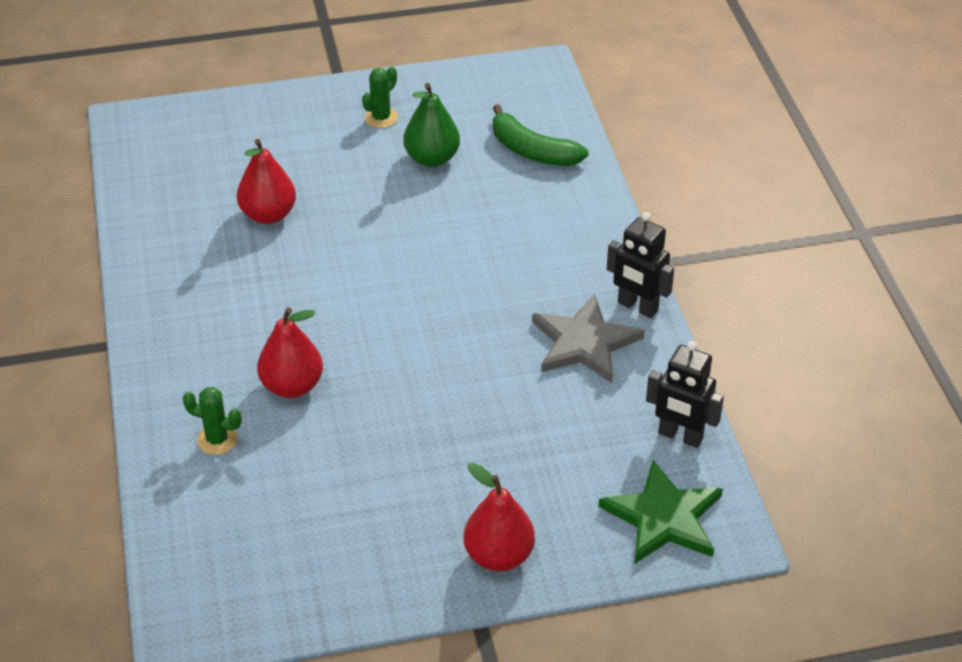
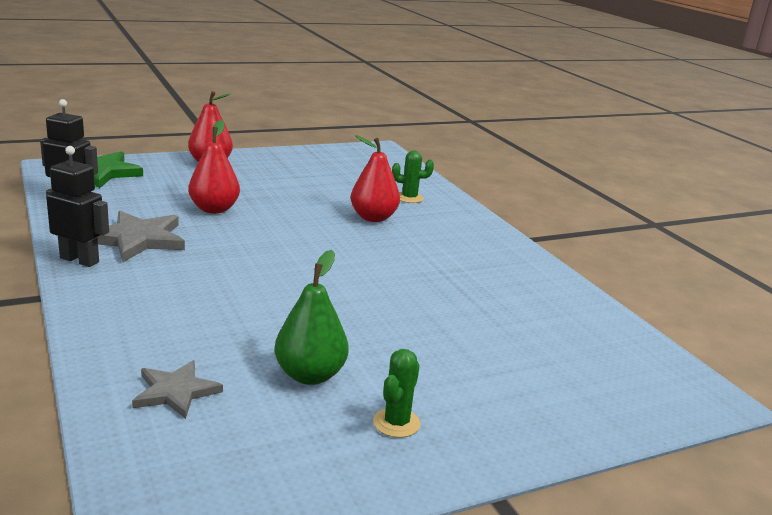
camera: 165 degrees right, 20 degrees down
(268, 215) = (467, 314): red pear -> red pear (214, 209)
(532, 151) = (175, 391): green banana -> grey star

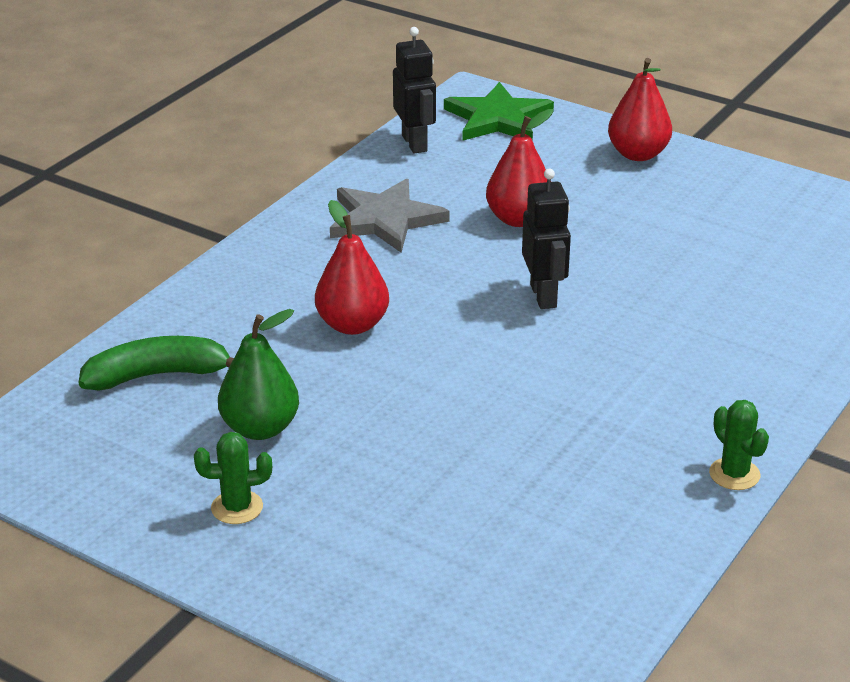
camera: 60 degrees right, 10 degrees up
(80, 260) = (304, 217): black robot -> black robot (544, 296)
(175, 391) = (157, 375): grey star -> green banana
(373, 218) = (667, 317): red pear -> red pear (352, 325)
(409, 198) = (777, 315): green cactus -> green cactus (734, 474)

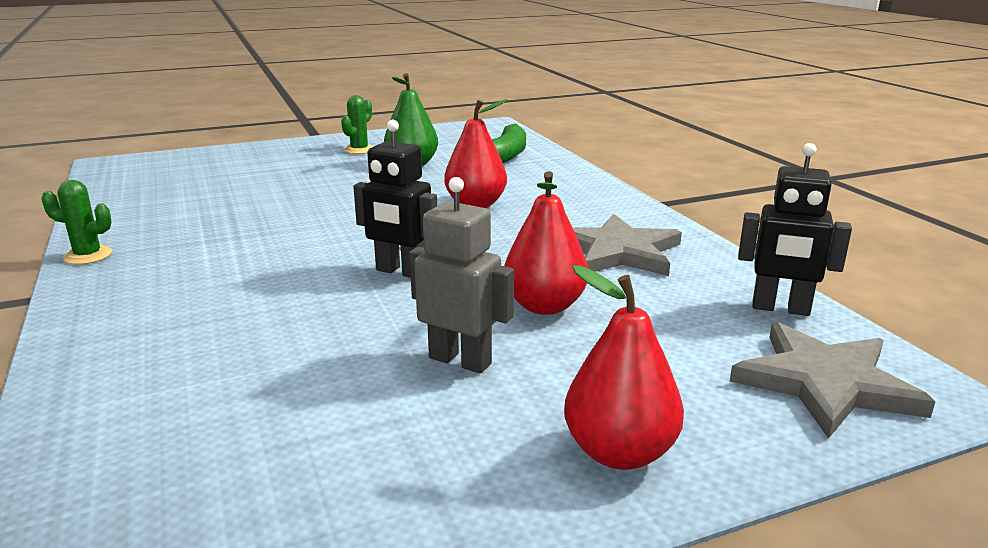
camera: 125 degrees right, 10 degrees down
(498, 118) = (825, 383): green star -> grey star
(624, 222) = (460, 360): none -> grey robot

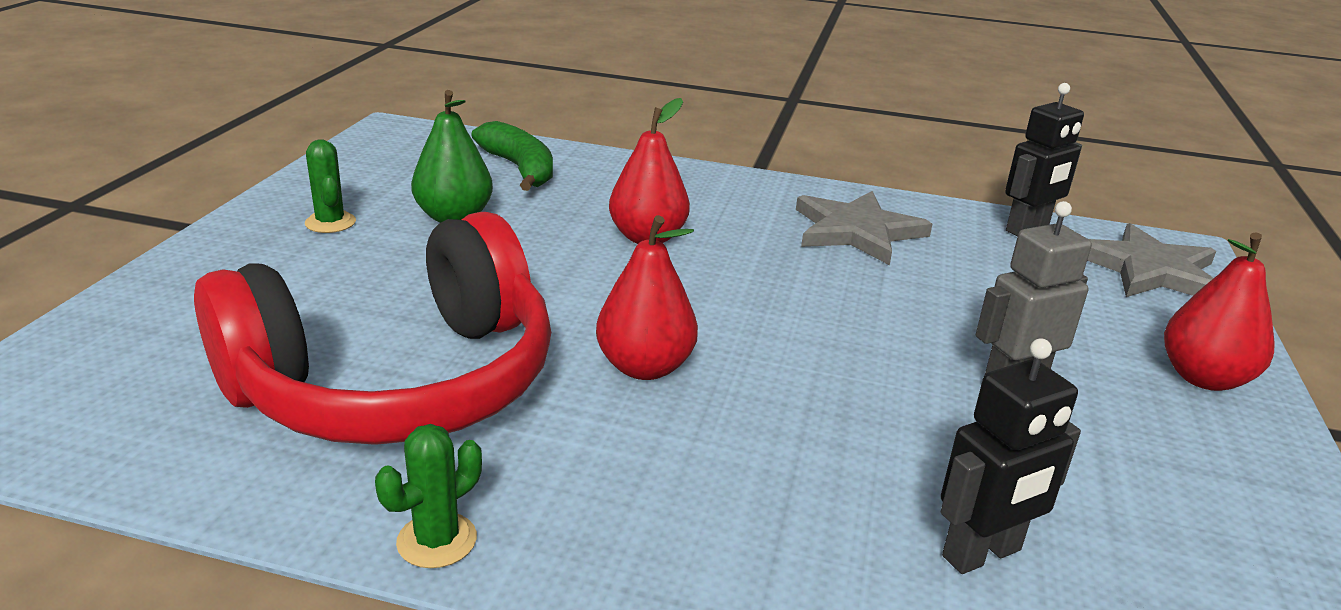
camera: 55 degrees left, 5 degrees up
(219, 208) = (397, 382): none -> red headphones
(400, 272) = (783, 340): black robot -> black robot (982, 554)
(544, 306) = (938, 306): red pear -> red pear (645, 367)

